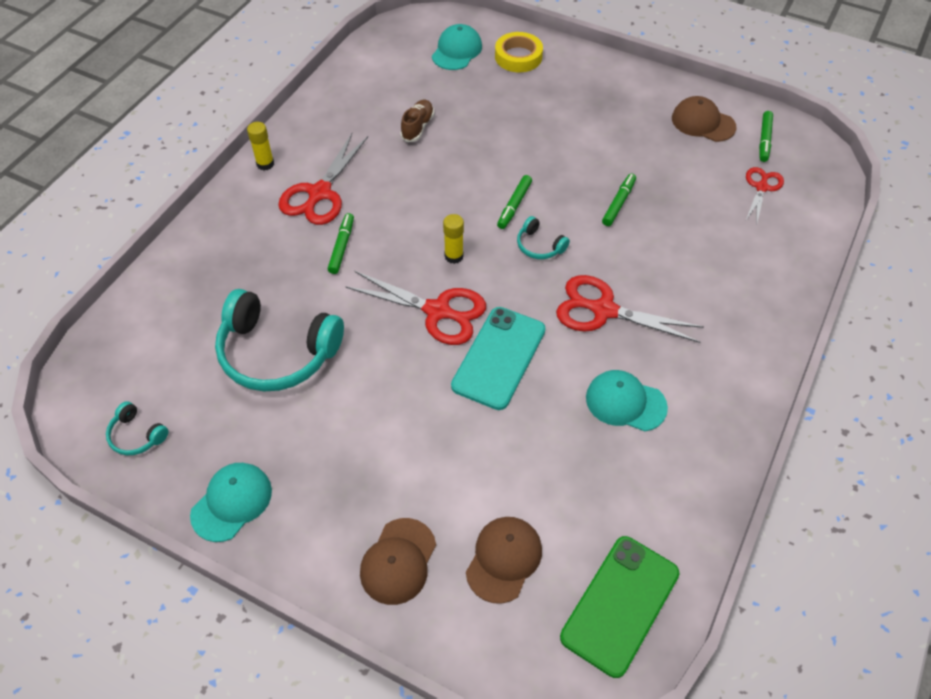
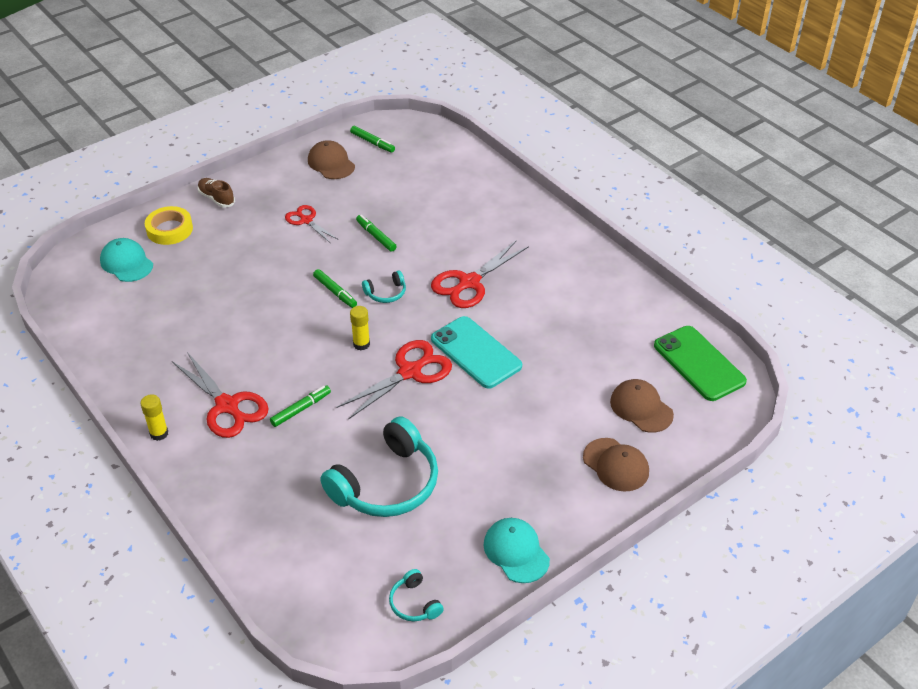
camera: 65 degrees left, 10 degrees down
(136, 435) = (414, 603): turquoise headphones -> turquoise headphones turned 90 degrees clockwise
(342, 247) = (301, 409): green marker -> green marker turned 105 degrees clockwise
(417, 127) = (200, 318): brown shoe -> brown shoe (216, 198)
(625, 402) = (553, 302): turquoise cap -> none
(703, 122) = (331, 163): brown cap -> brown cap turned 90 degrees clockwise
(761, 187) = (415, 163): red scissors -> red scissors (306, 220)

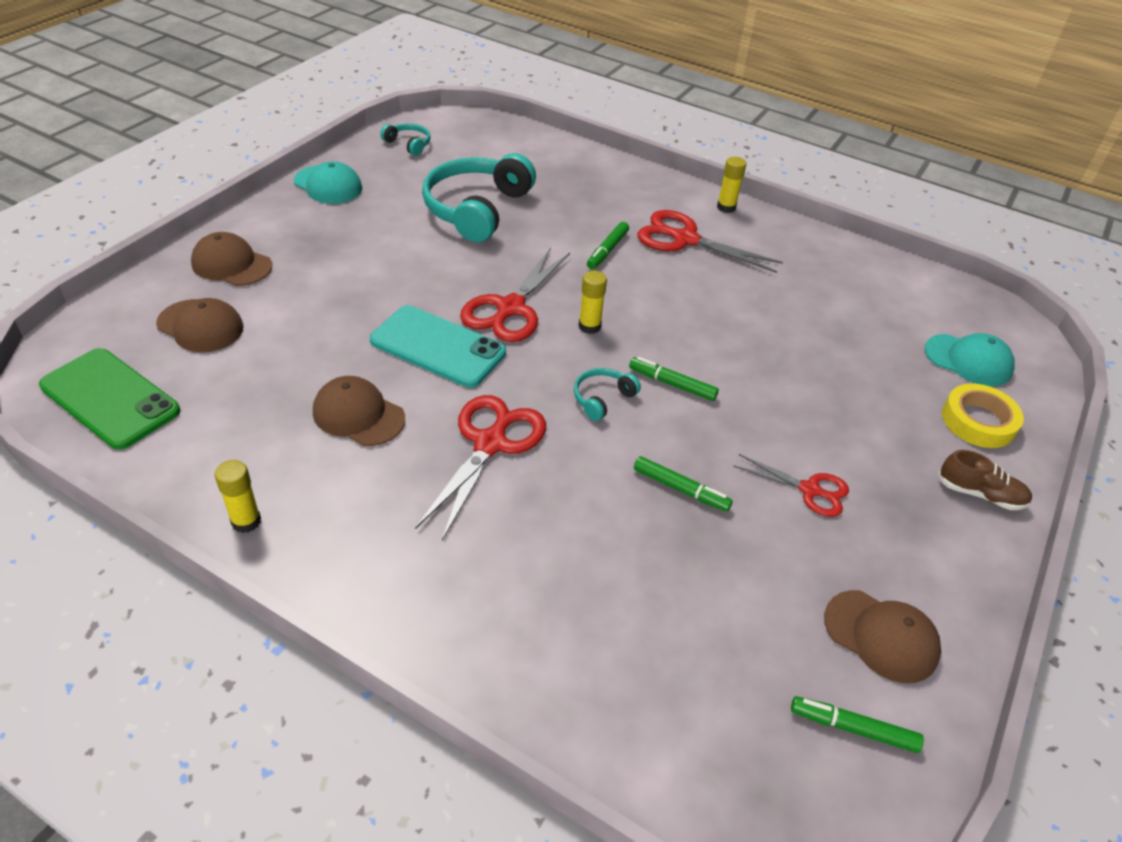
camera: 155 degrees right, 0 degrees up
(542, 317) = (358, 415): none -> brown cap
(616, 273) = (246, 521): none -> yellow glue stick

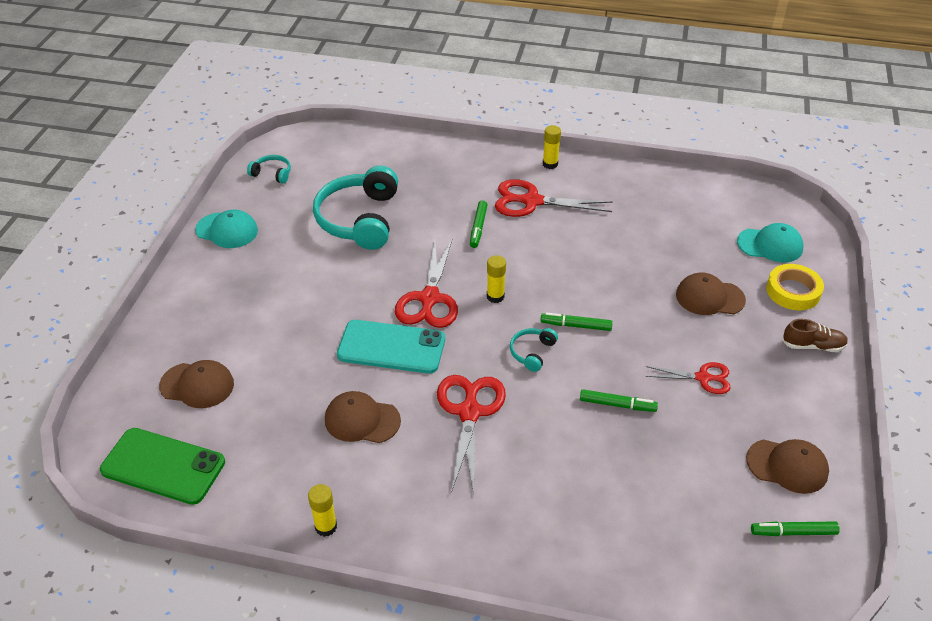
camera: 15 degrees left, 0 degrees up
(231, 264) = (190, 325): brown cap -> brown cap (709, 297)

